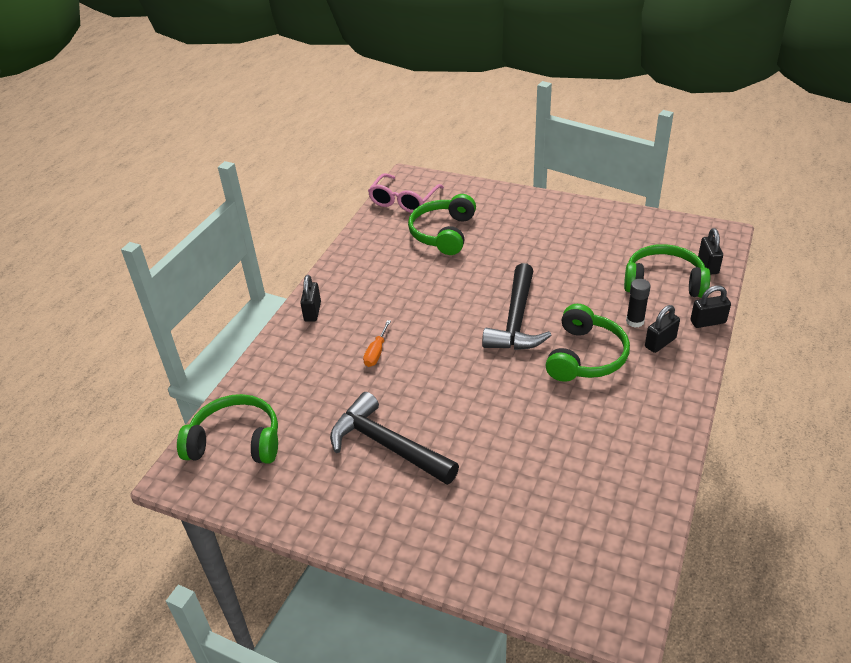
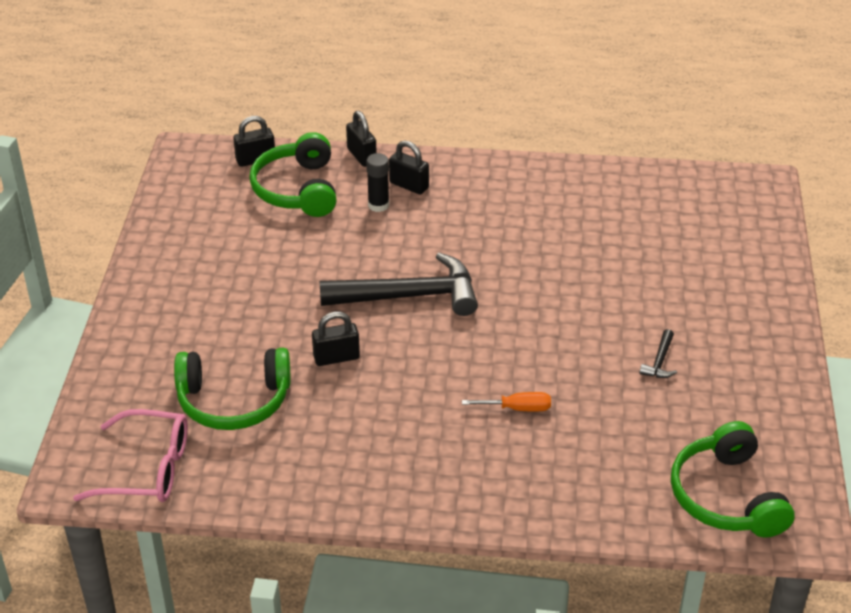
camera: 110 degrees left, 0 degrees up
(312, 312) = (462, 499): black padlock -> black padlock (336, 357)
(387, 445) = (659, 361): black hammer -> black hammer, size x0.41
(585, 356) = (452, 235): green headphones -> none

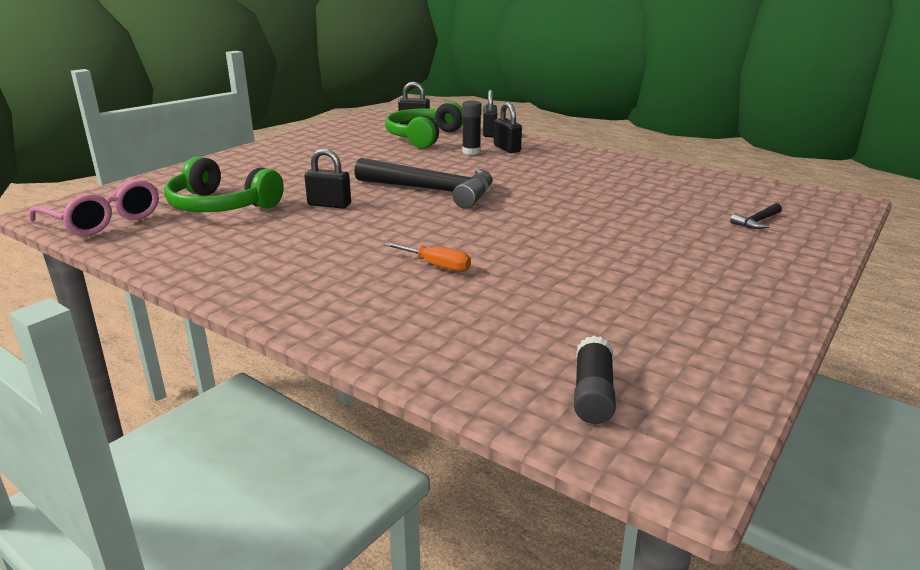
camera: 30 degrees right, 15 degrees down
(659, 361) = (620, 274): black hammer -> black hammer (757, 222)
(726, 496) = (592, 394): green headphones -> black glue stick

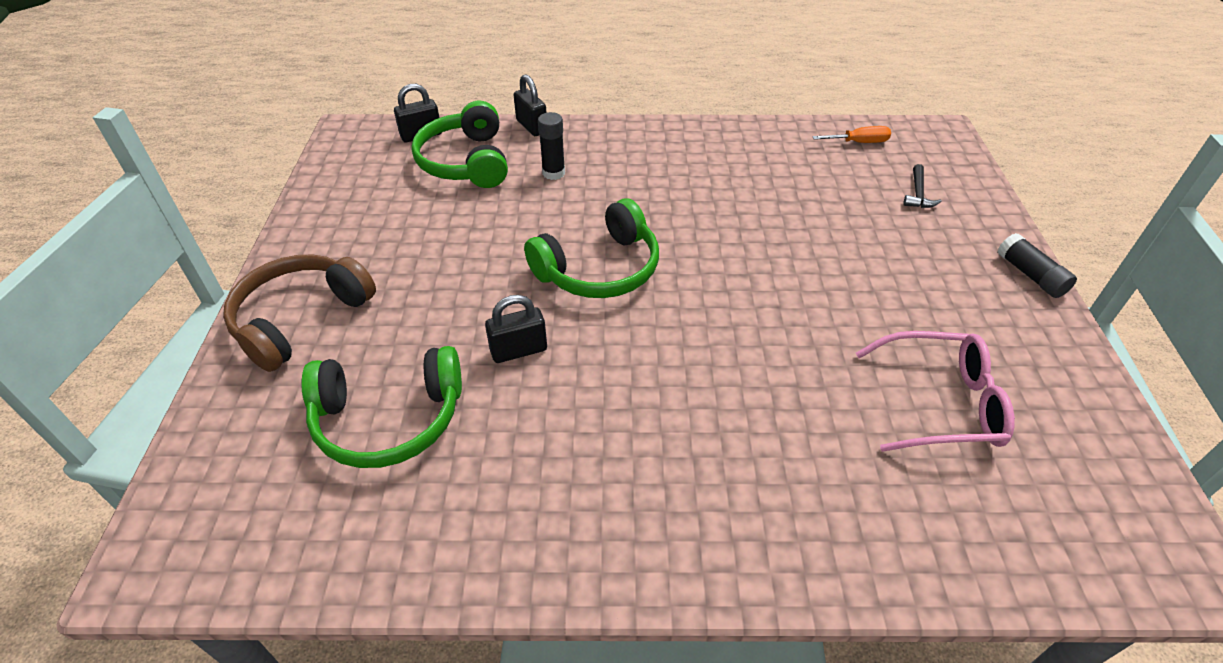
camera: 35 degrees left, 20 degrees up
(104, 220) = (262, 535): pink glasses -> pink glasses (940, 403)
(239, 165) = (300, 319): none -> brown headphones
(433, 191) = (599, 269): black hammer -> green headphones
(436, 266) = (753, 404): orange screwdriver -> orange screwdriver (859, 142)
(507, 149) = (583, 152): black padlock -> none
(592, 394) = (1061, 517): black glue stick -> black glue stick (1030, 275)

